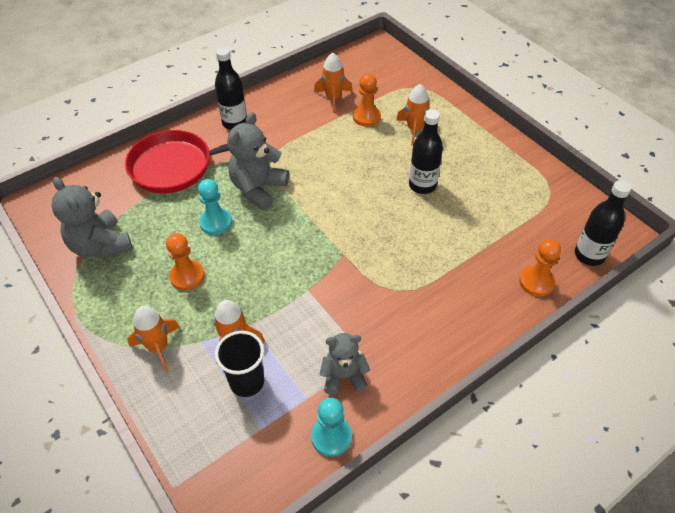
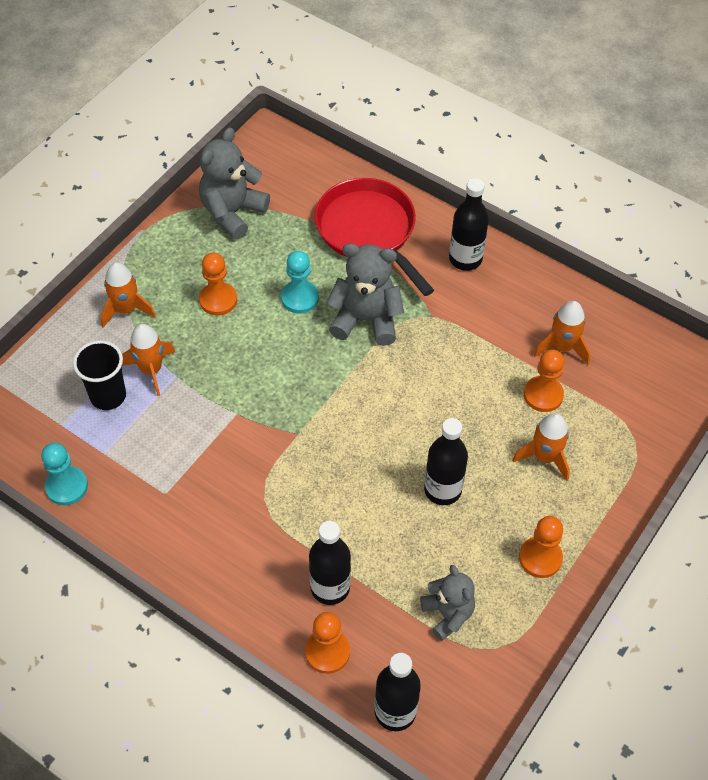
camera: 70 degrees right, 5 degrees up
(344, 376) = (137, 479): grey teddy bear -> grey teddy bear (448, 614)
(484, 267) = (330, 587): none -> black bottle
(489, 152) = (540, 558): none -> orange pawn

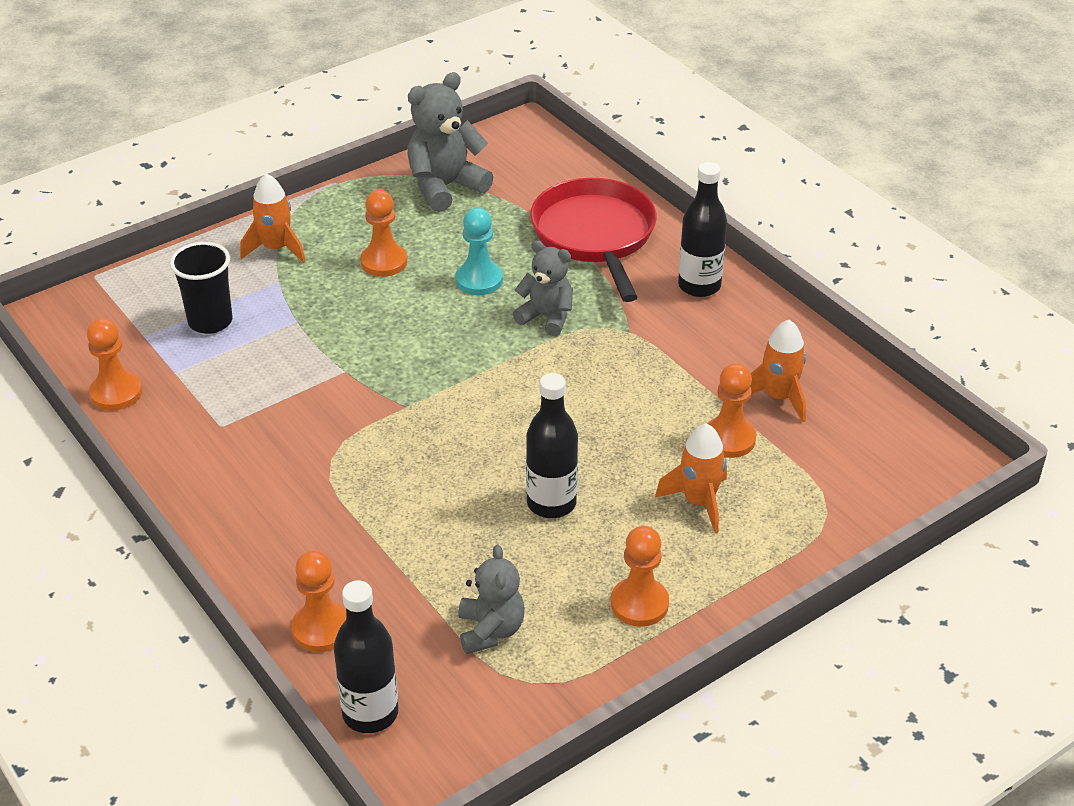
camera: 20 degrees right, 15 degrees down
(66, 486) = (116, 393): turquoise pawn -> orange pawn
(151, 370) = (272, 309): orange rocket -> none
(330, 587) = (360, 565): black bottle -> none
(366, 320) = (546, 317): grey teddy bear -> grey teddy bear, size x0.65

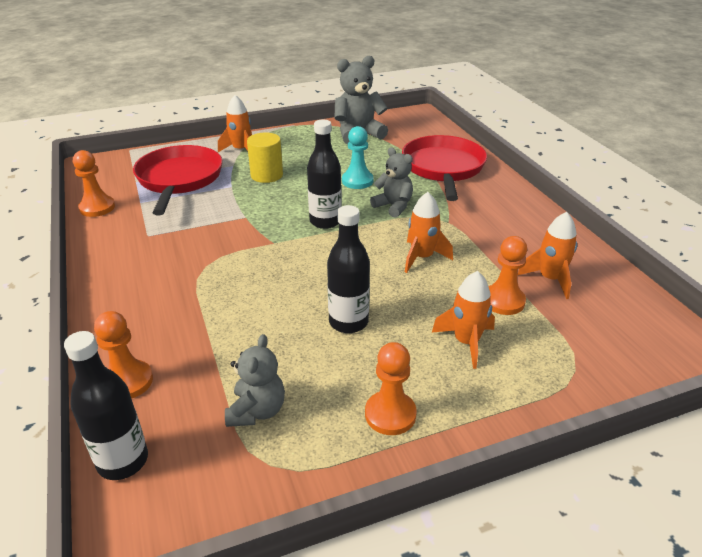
camera: 15 degrees right, 5 degrees down
(210, 321) = (179, 179): black cup -> red pan
(340, 291) = (267, 175): none -> yellow cylinder
(384, 262) = (302, 164): orange pawn -> none
(611, 394) = (422, 257): none -> orange rocket
(699, 286) = (506, 203): black bottle -> black bottle (325, 221)

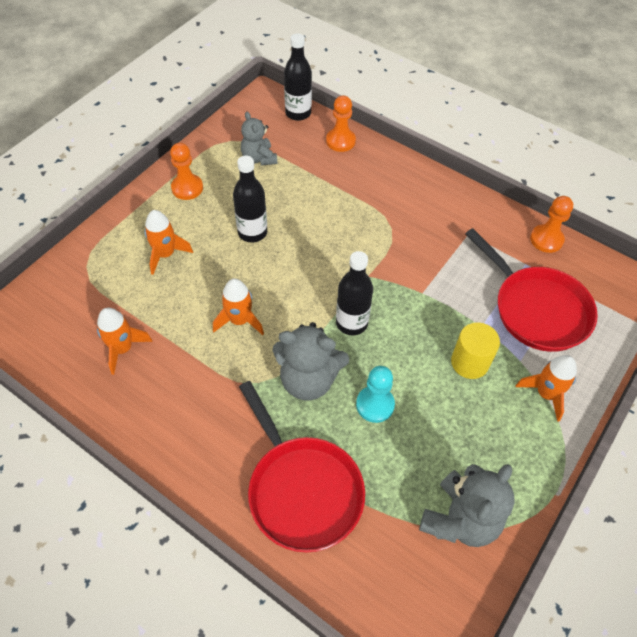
camera: 145 degrees right, 20 degrees up
(393, 206) = (308, 380): grey teddy bear -> grey teddy bear, size x1.54
(503, 301) = (153, 304): orange pawn -> none

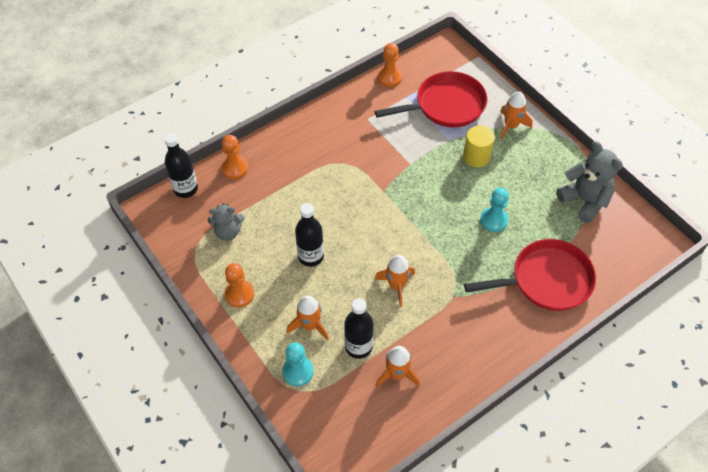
camera: 70 degrees left, 0 degrees up
(108, 259) = (298, 371): none -> turquoise pawn
(308, 380) = (462, 254): grey teddy bear -> none
(351, 323) = (422, 214): black bottle -> black bottle (358, 347)

